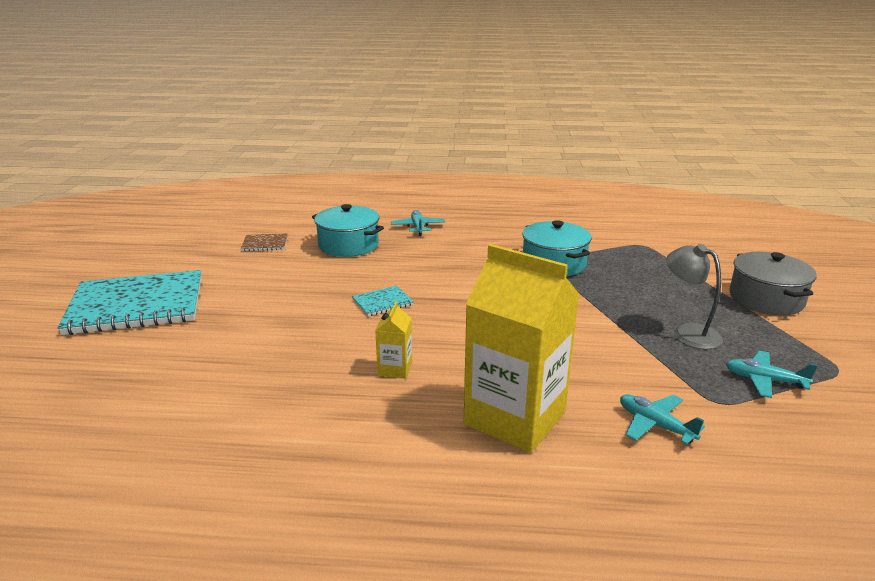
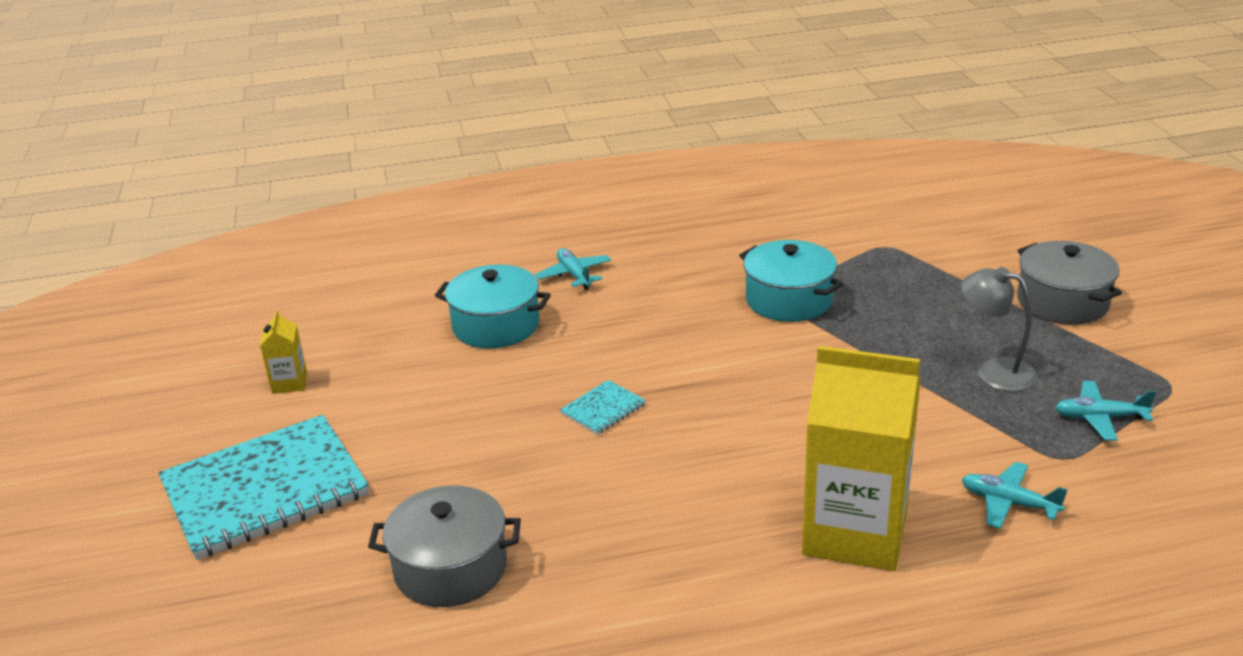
camera: 15 degrees left, 5 degrees up
(209, 375) = (451, 568): none -> grey pot
(265, 244) = (372, 348): brown notebook -> none
(395, 369) = (679, 502): yellow carton -> yellow carton (289, 383)

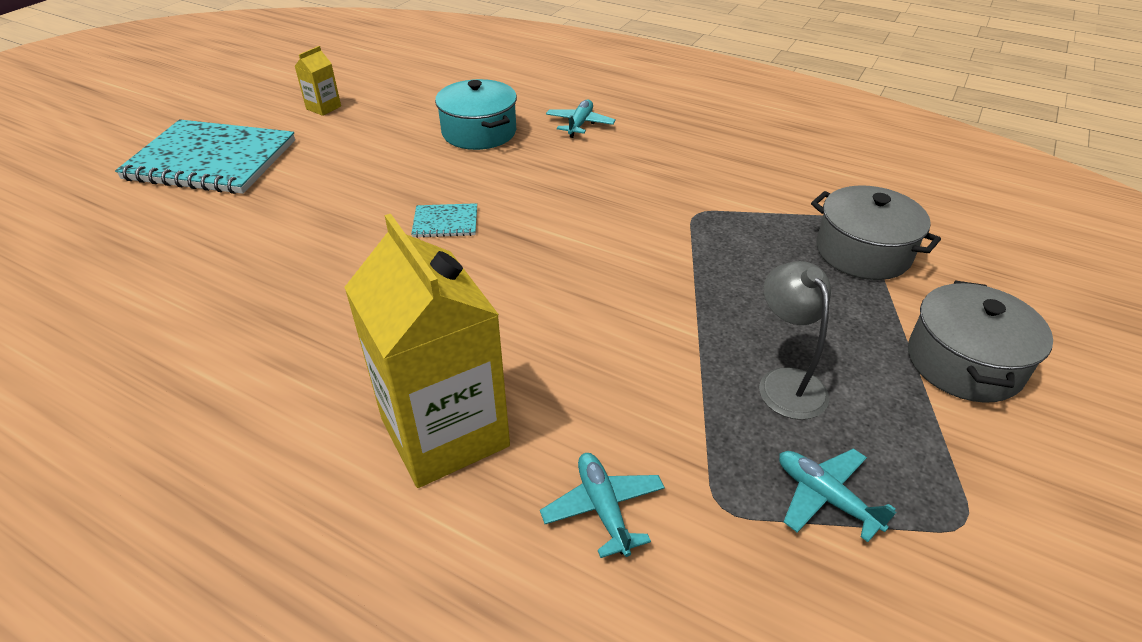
camera: 40 degrees right, 10 degrees up
(451, 568) = (200, 266): grey pot -> grey pot (863, 252)
(789, 300) = (701, 219): turquoise pot -> none

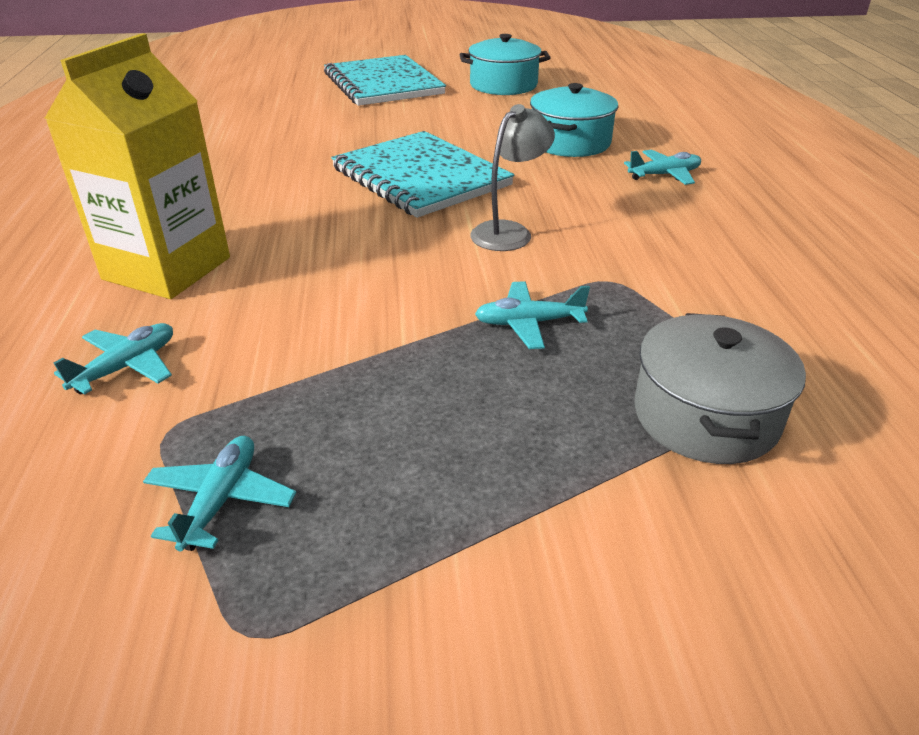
camera: 55 degrees right, 5 degrees down
(323, 108) = (503, 85): yellow carton -> turquoise pot
(445, 222) = (420, 177): turquoise notebook -> turquoise notebook, size x2.38
(718, 269) = (528, 323): none -> turquoise plane
(786, 382) = (383, 422): grey lamp -> grey lamp (509, 232)
(964, 363) = (570, 569): grey pot -> none

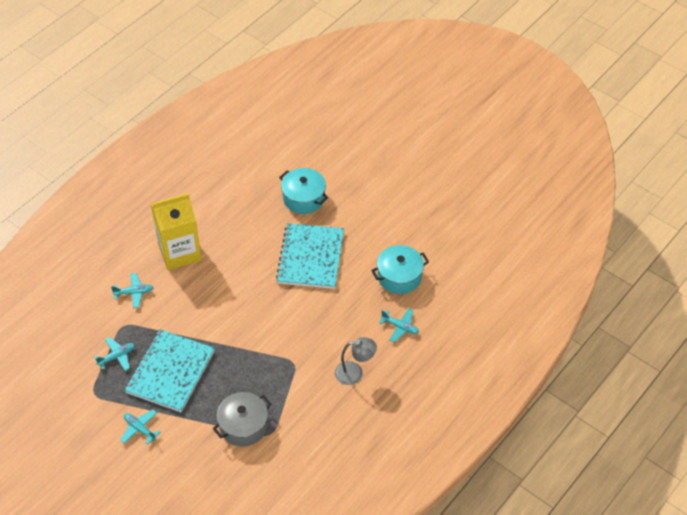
camera: 45 degrees right, 15 degrees up
(383, 84) = (390, 163): turquoise notebook -> turquoise notebook (170, 372)
(503, 85) = (443, 205): turquoise pot -> turquoise pot (304, 198)
(509, 232) = (297, 314): grey lamp -> grey lamp (355, 373)
(528, 323) = (246, 360): turquoise plane -> turquoise plane (140, 429)

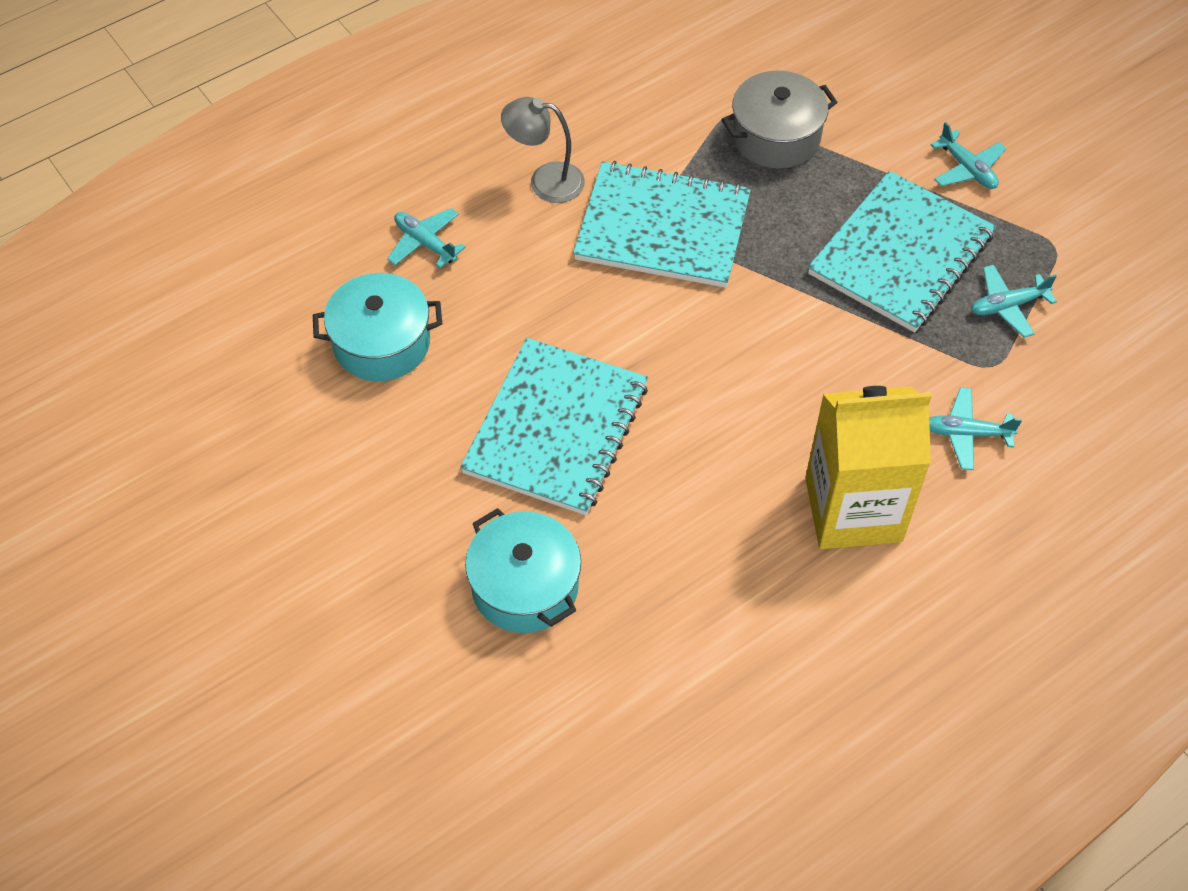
camera: 165 degrees left, 5 degrees up
(289, 360) = (662, 228): none -> turquoise notebook

